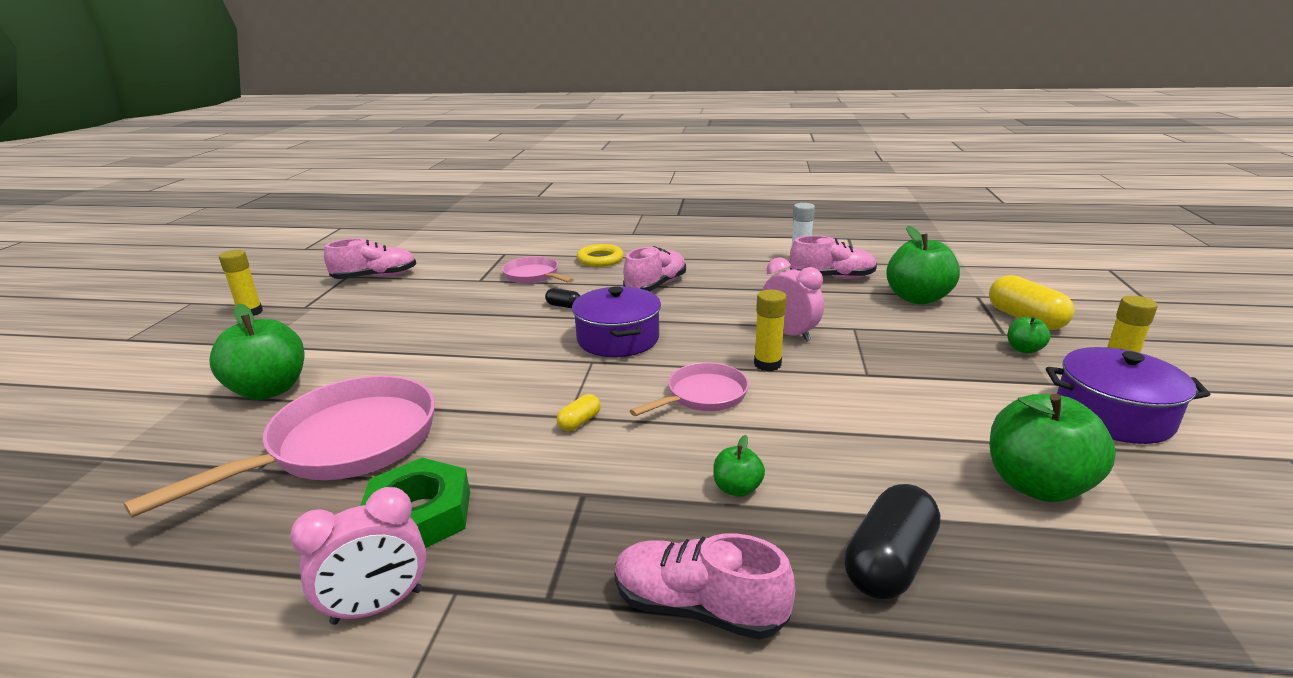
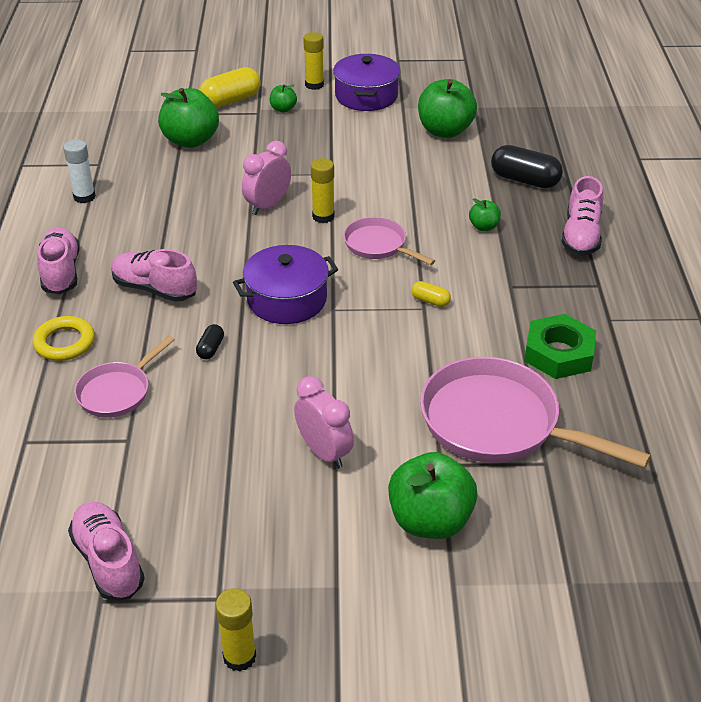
camera: 100 degrees left, 15 degrees up
(377, 606) = (634, 346): pink clock -> pink clock (324, 452)
(831, 278) = (140, 180): pink shoe -> pink shoe (61, 272)

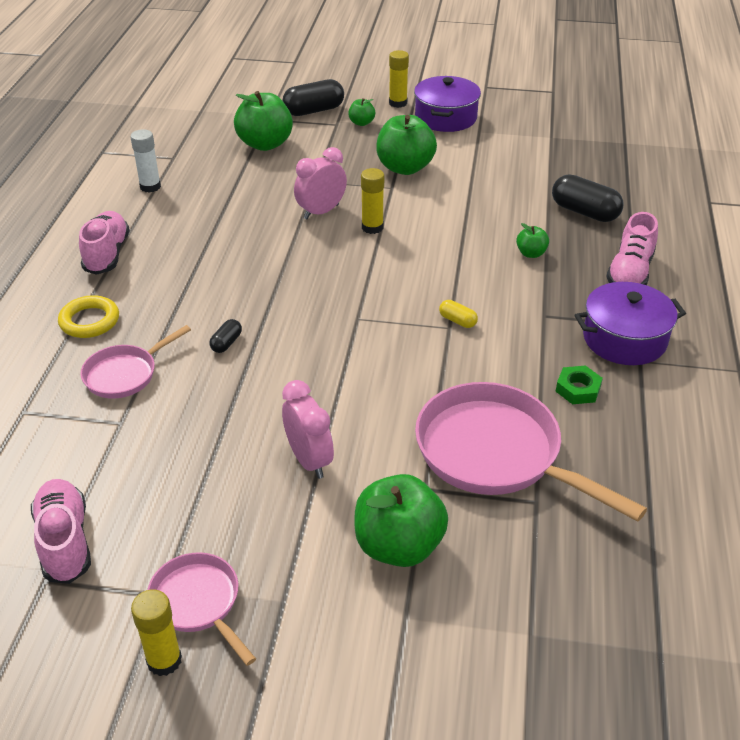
camera: 10 degrees right, 0 degrees up
(155, 289) = (190, 279): pink shoe -> none
(231, 100) = (314, 111): yellow capsule -> black capsule
(287, 299) = (314, 304): purple pot -> purple pot (624, 339)
(378, 245) = (419, 261): pink pan -> pink pan (198, 603)
(445, 131) = (515, 157): green apple -> green apple (405, 168)
(559, 353) = (578, 389): green nut -> green nut, size x0.59

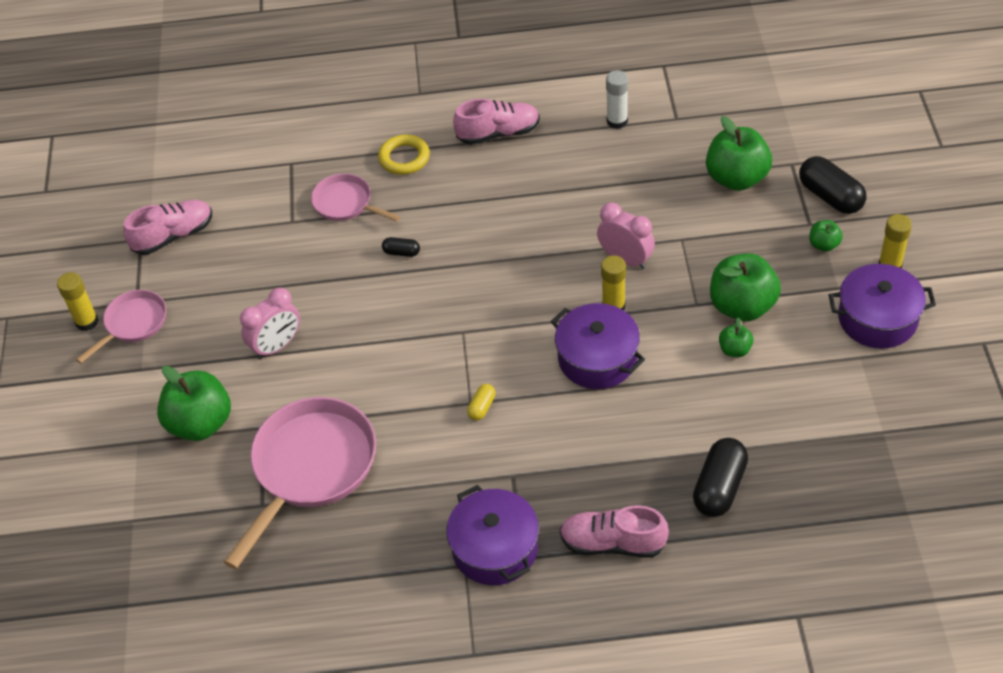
camera: 80 degrees right, 10 degrees up
(427, 246) = (597, 358): none -> purple pot
(531, 253) = (616, 448): green apple -> green apple (735, 350)
(578, 389) = (408, 517): green nut -> none

